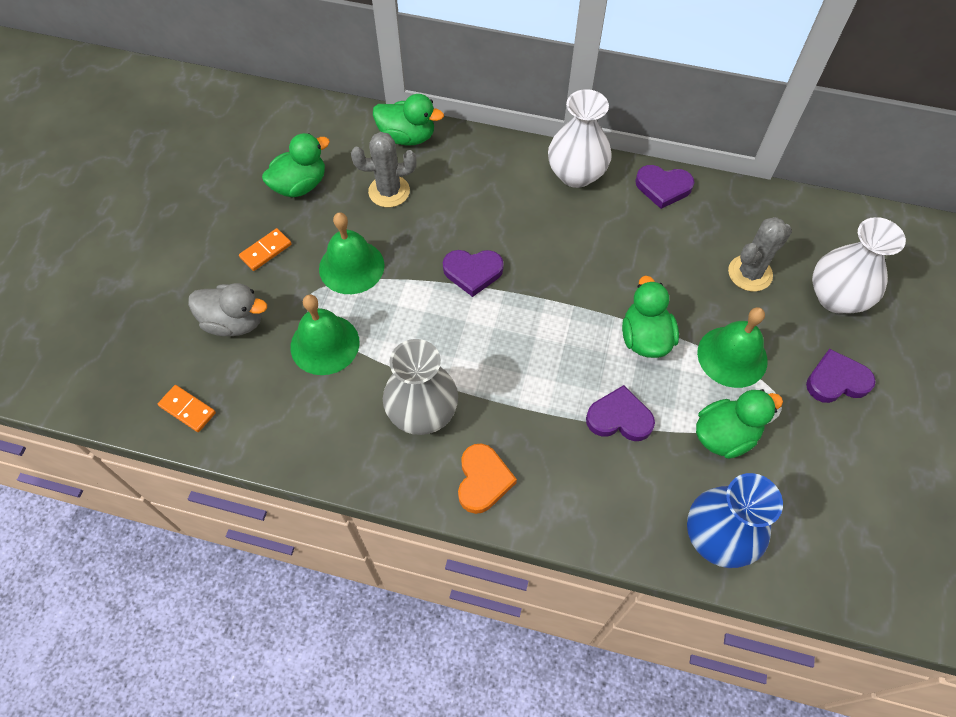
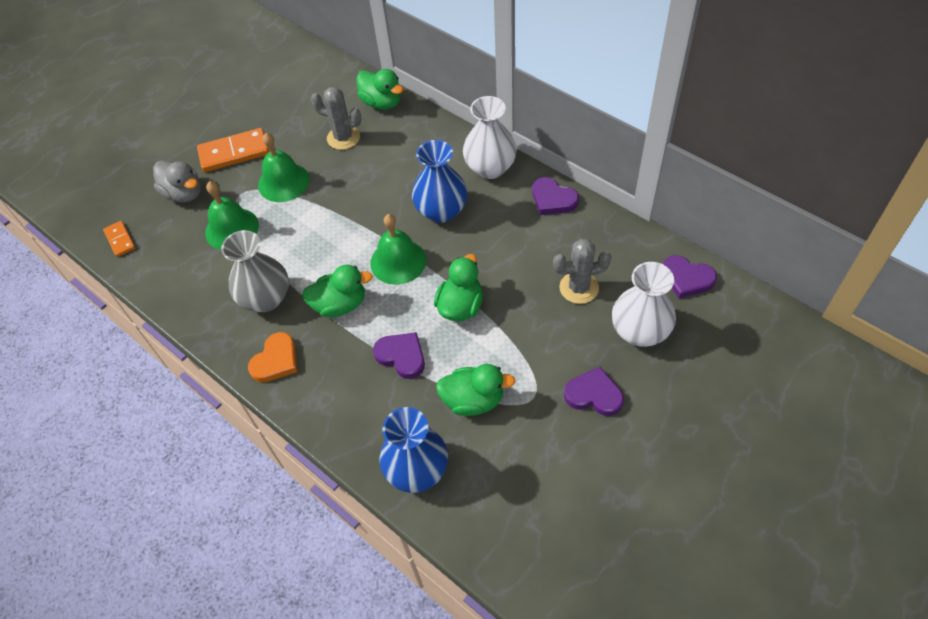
camera: 30 degrees right, 5 degrees down
(266, 251) = (234, 152): orange domino -> orange domino, size x1.80
(300, 185) = (285, 114): green duck -> green duck (340, 304)
(473, 272) = (365, 214): purple heart -> purple heart (686, 278)
(555, 239) = (441, 211): none -> blue vase
(732, 356) = (520, 344): green bell -> green bell (398, 261)

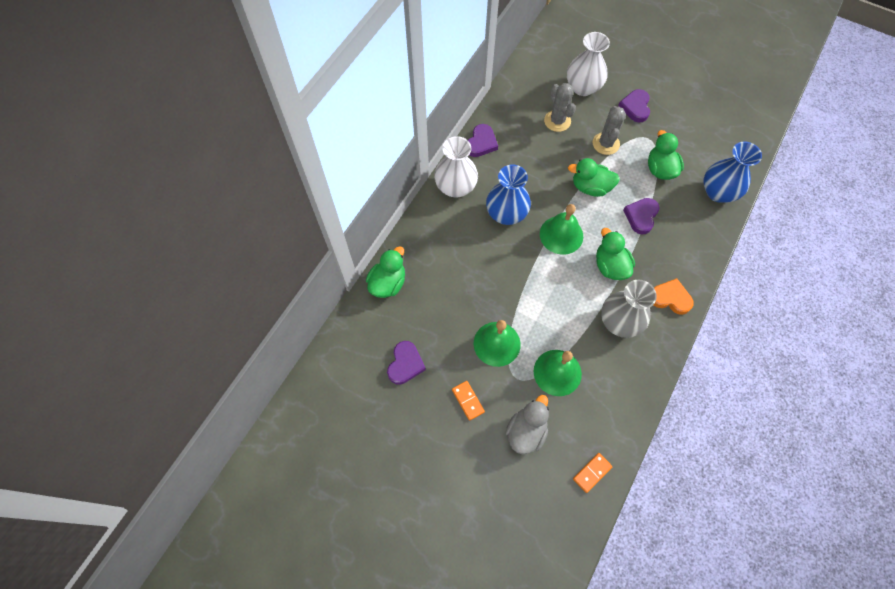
camera: 105 degrees left, 10 degrees up
(234, 152) = (467, 401): orange domino -> orange domino, size x0.56
(343, 138) = (436, 306): grey cactus -> grey cactus (606, 144)
(686, 278) = (535, 65): purple heart -> purple heart (405, 364)

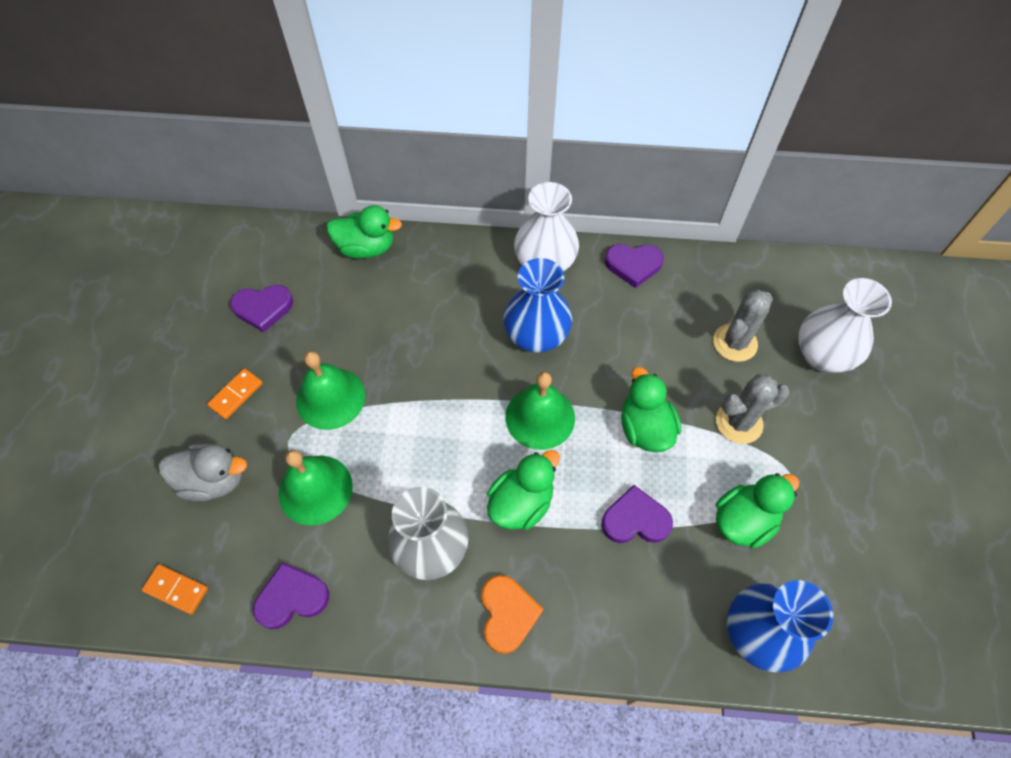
camera: 65 degrees right, 5 degrees down
(635, 107) = (840, 442): purple heart -> purple heart (292, 598)

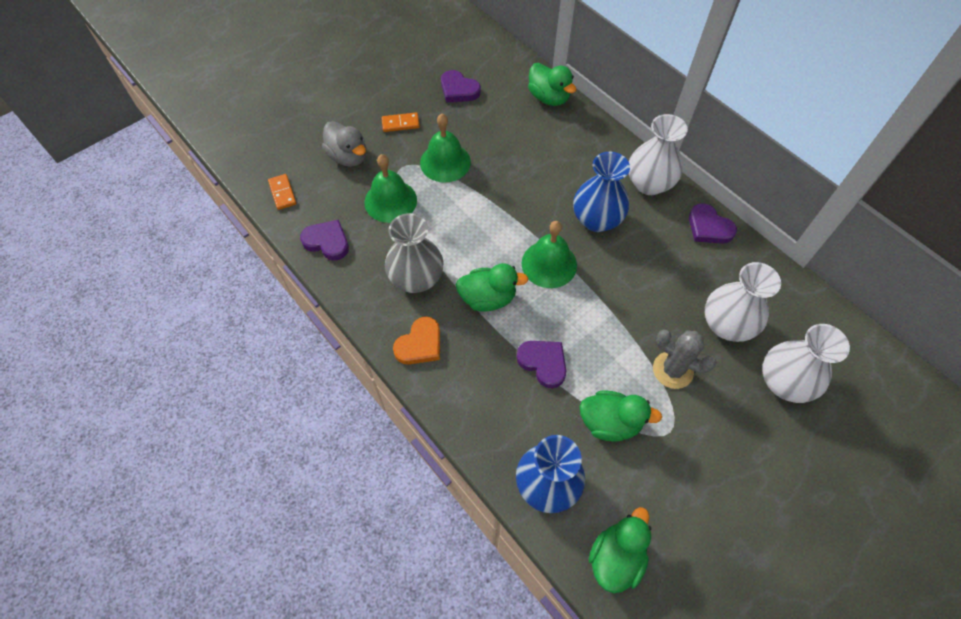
camera: 45 degrees right, 0 degrees up
(645, 428) = (606, 322): green duck -> green duck (616, 557)
(735, 343) = (726, 325): grey cactus -> white vase

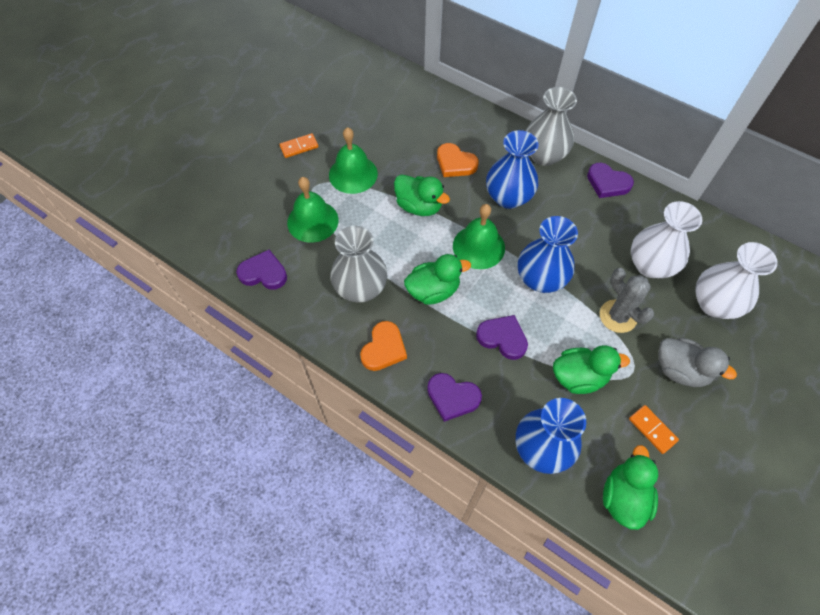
camera: 15 degrees left, 0 degrees up
(282, 193) = (204, 236): orange domino -> orange domino (652, 429)
(348, 157) = (258, 188): grey duck -> grey duck (680, 370)
(458, 90) = (344, 105): purple heart -> purple heart (452, 397)
(549, 97) = (430, 96): green duck -> green duck (419, 206)
(552, 173) = (455, 163): none -> orange heart
(603, 312) = (540, 279): none -> blue vase
(649, 183) = (544, 155): white vase -> grey vase
(673, 370) = (618, 316): grey cactus -> grey cactus turned 45 degrees clockwise

